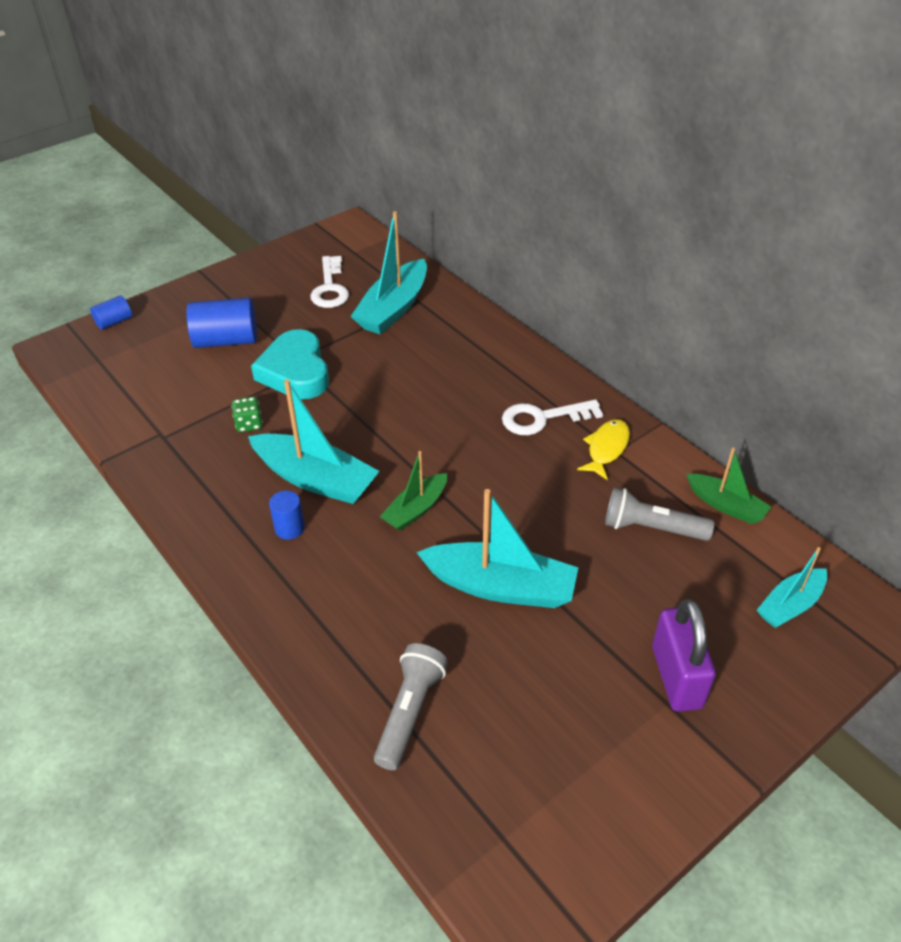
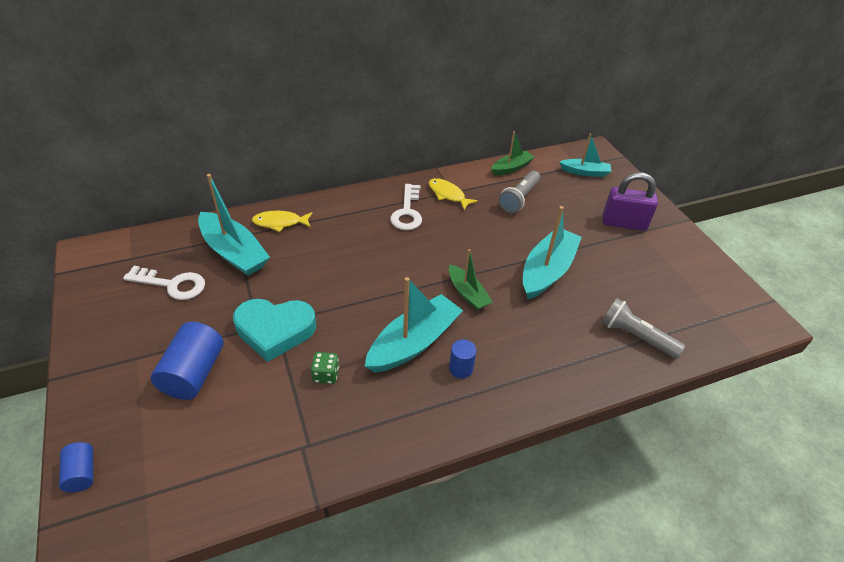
camera: 75 degrees left, 0 degrees up
(458, 323) = (280, 223): none -> yellow fish
(790, 605) = (585, 172): turquoise boat -> turquoise boat turned 60 degrees counterclockwise

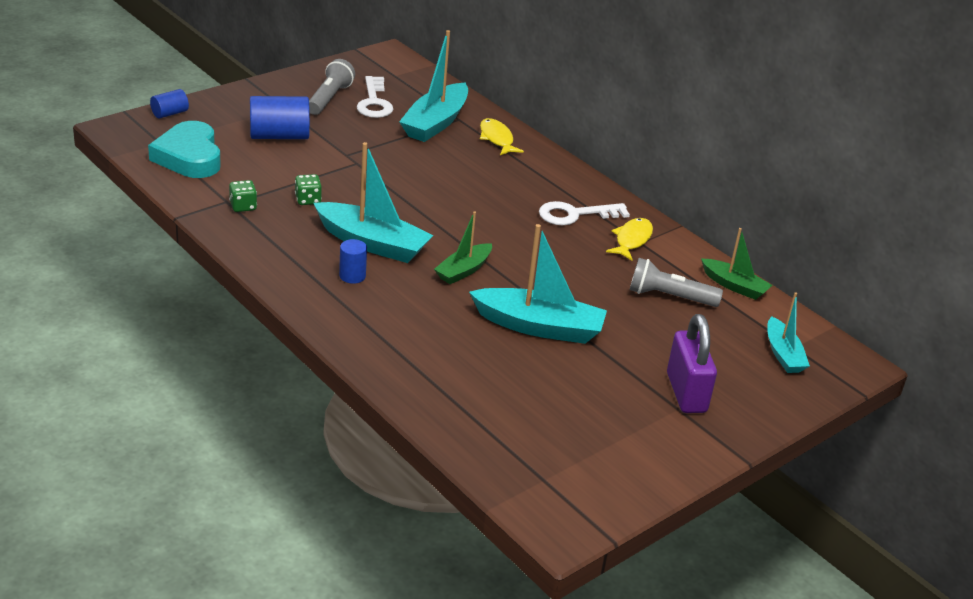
camera: 70 degrees right, 10 degrees down
(275, 330) = (347, 164): turquoise heart -> turquoise heart (189, 157)
(317, 433) = (243, 206): none -> green dice
(636, 336) = (465, 401): grey flashlight -> grey flashlight (329, 98)

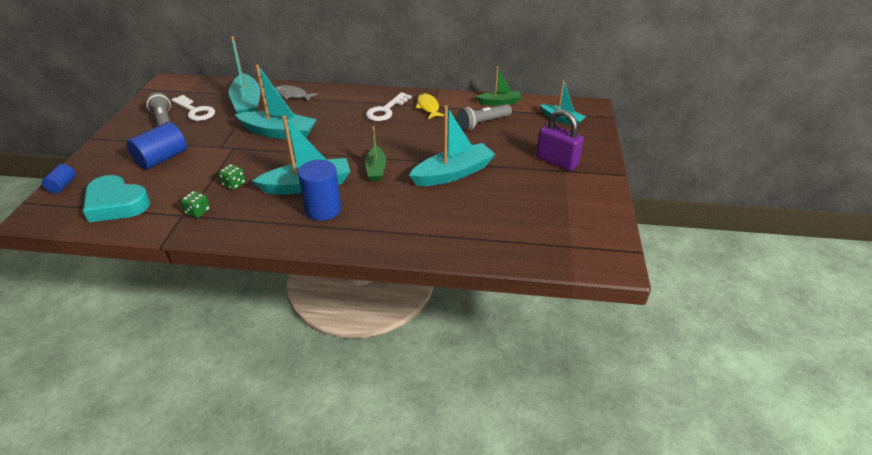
camera: 40 degrees left, 5 degrees up
(352, 276) = (323, 209): blue cylinder -> blue cylinder, size x1.83
(422, 173) = (279, 133): none -> turquoise boat
(497, 139) = (292, 95): yellow fish -> grey fish

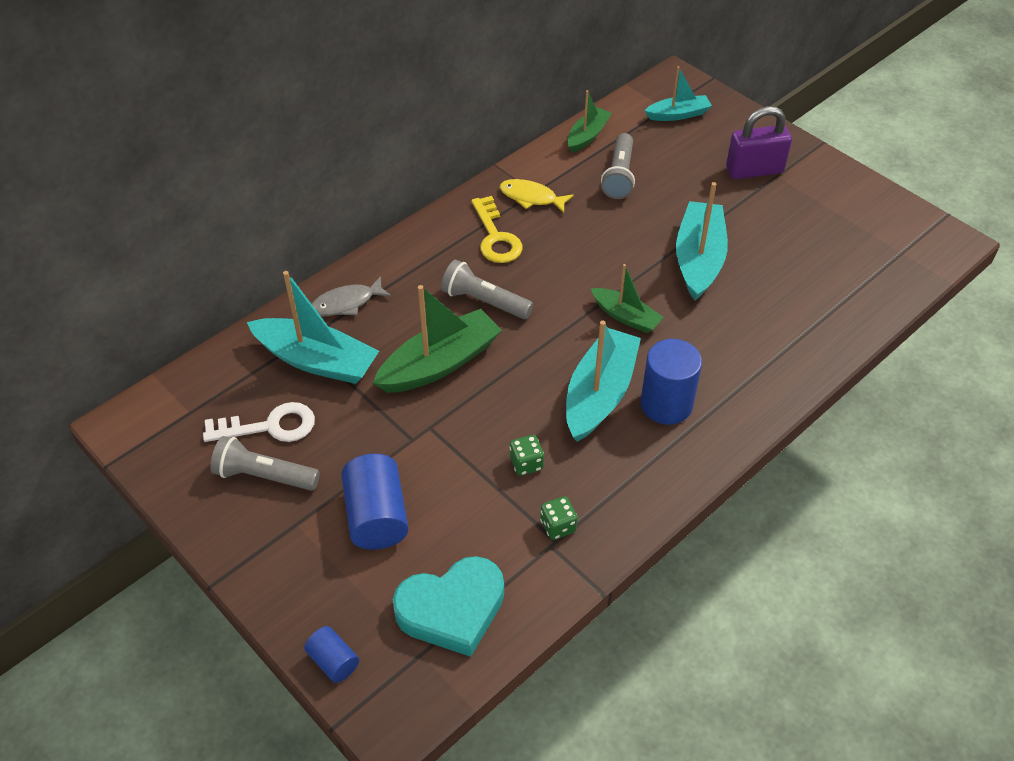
camera: 50 degrees left, 10 degrees up
(279, 133) = (440, 363): turquoise boat -> green boat
(336, 126) = (484, 301): none -> grey flashlight
(386, 110) = (496, 237): white key -> yellow key

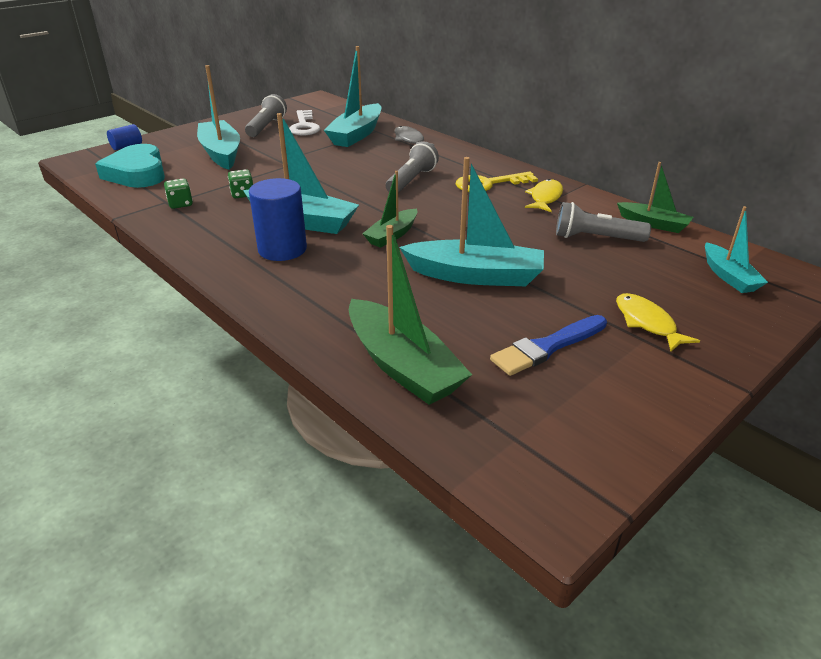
camera: 90 degrees right, 15 degrees down
(377, 516) = (221, 153): blue cylinder -> turquoise boat
(440, 363) = (347, 167): green boat -> green boat (402, 366)
(754, 170) = (647, 323): purple padlock -> yellow fish
(797, 226) = (547, 347): none -> blue brush

